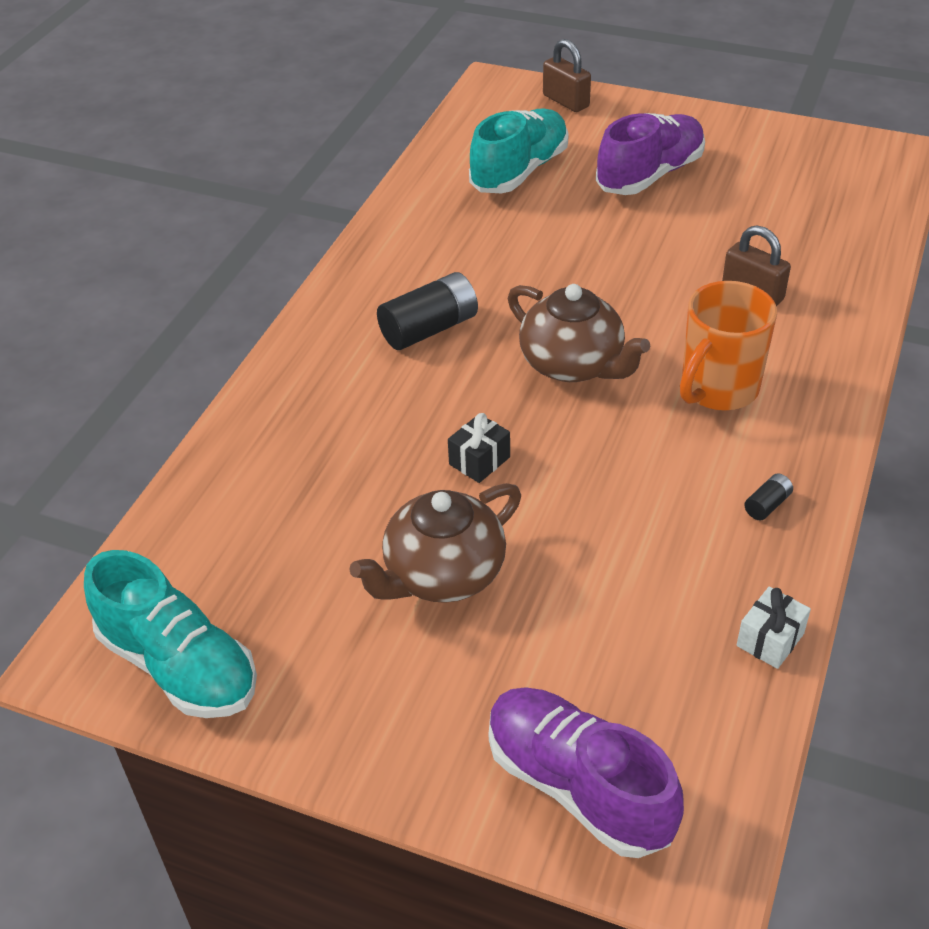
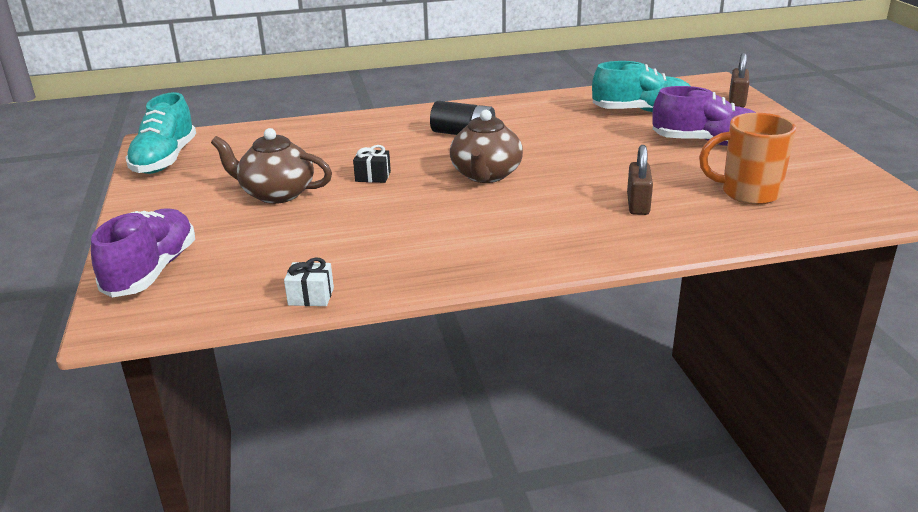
camera: 55 degrees right, 15 degrees down
(718, 389) = (522, 220): orange mug -> orange mug (748, 193)
(767, 505) = (432, 264): black battery -> none

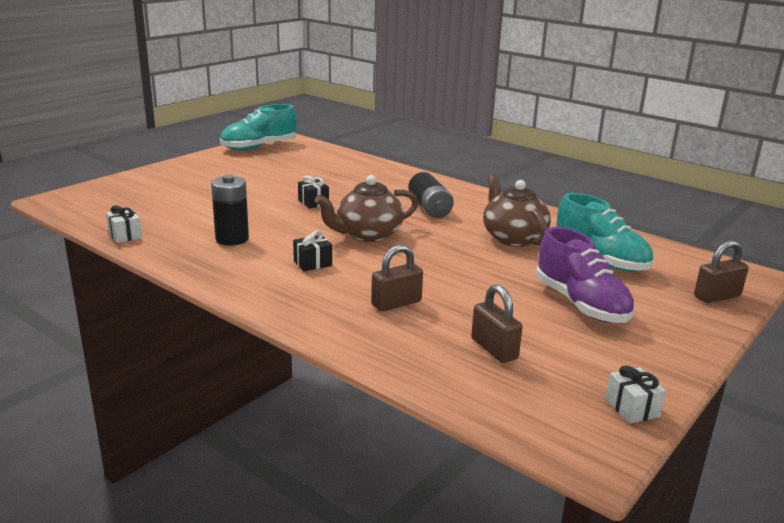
camera: 50 degrees right, 5 degrees down
(152, 271) = (118, 189): purple shoe -> none
(276, 194) = (251, 186): brown teapot -> brown teapot (513, 238)
(407, 239) = (232, 239): none -> black battery
(517, 216) = (312, 263): none -> black gift
(748, 193) = (494, 349): orange mug -> brown padlock
(861, 178) = (632, 408): none -> white gift

